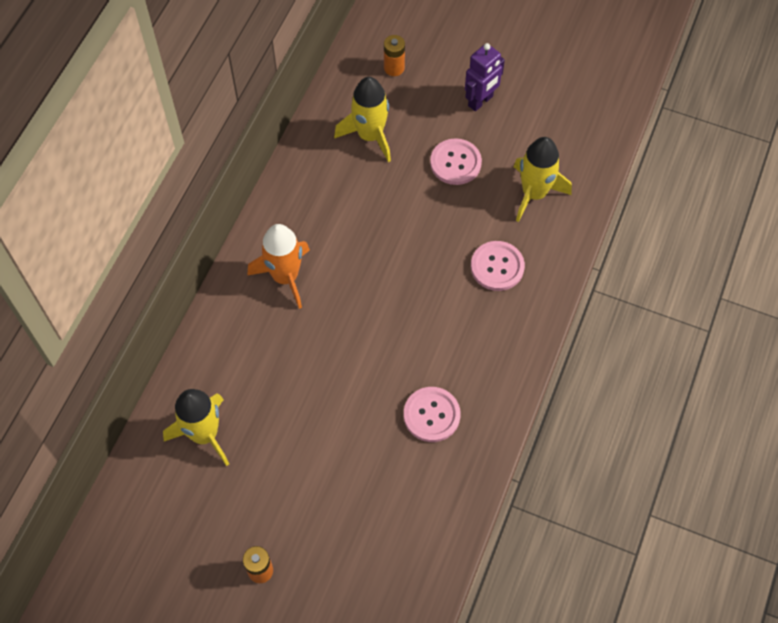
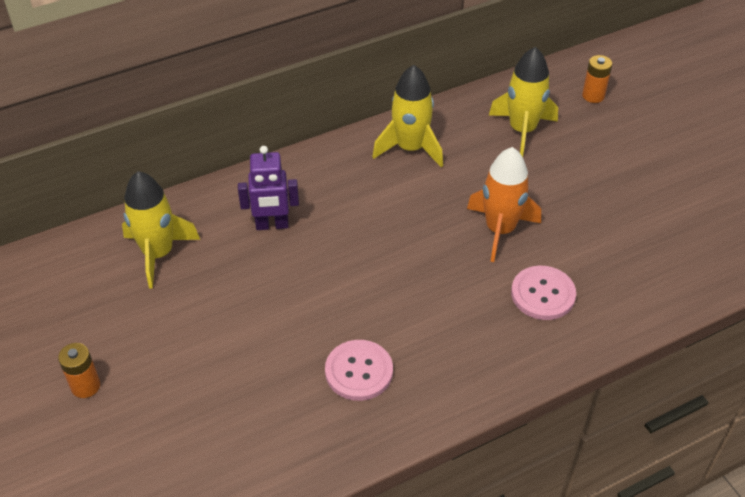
camera: 40 degrees right, 15 degrees down
(285, 277) = (344, 186): orange rocket -> orange rocket (500, 230)
(455, 163) = (582, 192): pink button -> none
(480, 101) = (653, 161): purple robot -> purple robot (272, 225)
(534, 193) = (638, 259): yellow rocket -> yellow rocket (410, 148)

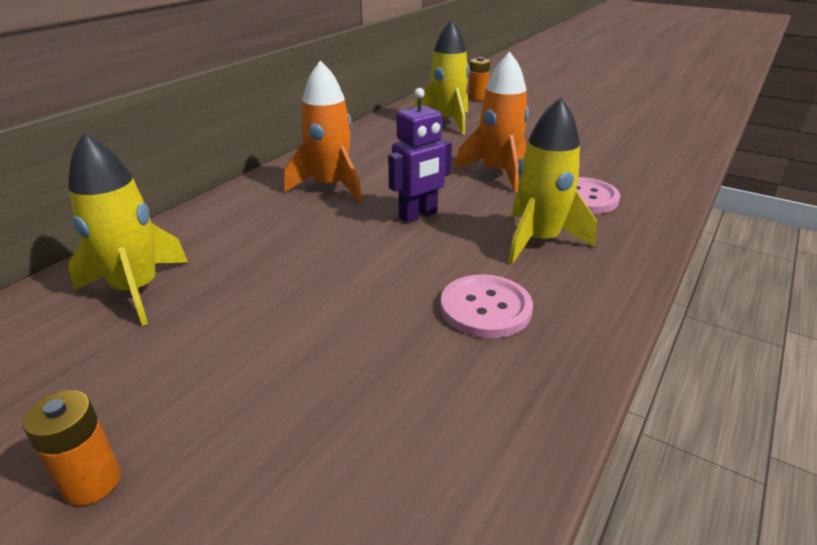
camera: 30 degrees left, 15 degrees down
(272, 225) = (270, 228): purple robot -> purple robot (418, 215)
(347, 191) = (330, 186): none -> orange rocket
(410, 148) = (364, 150): yellow rocket -> yellow rocket (539, 240)

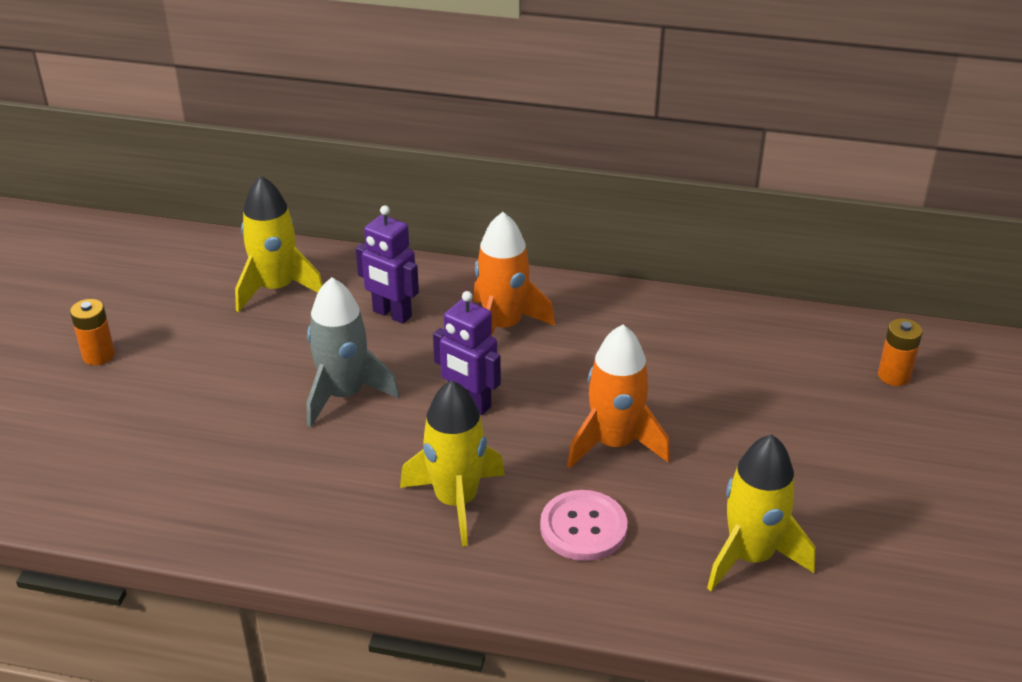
camera: 70 degrees right, 5 degrees up
(261, 230) = (392, 314): none -> purple robot
(360, 274) = (344, 395): none -> grey rocket
(447, 122) = (761, 366): yellow rocket -> yellow rocket (750, 556)
(485, 308) = (319, 482): pink button -> none

